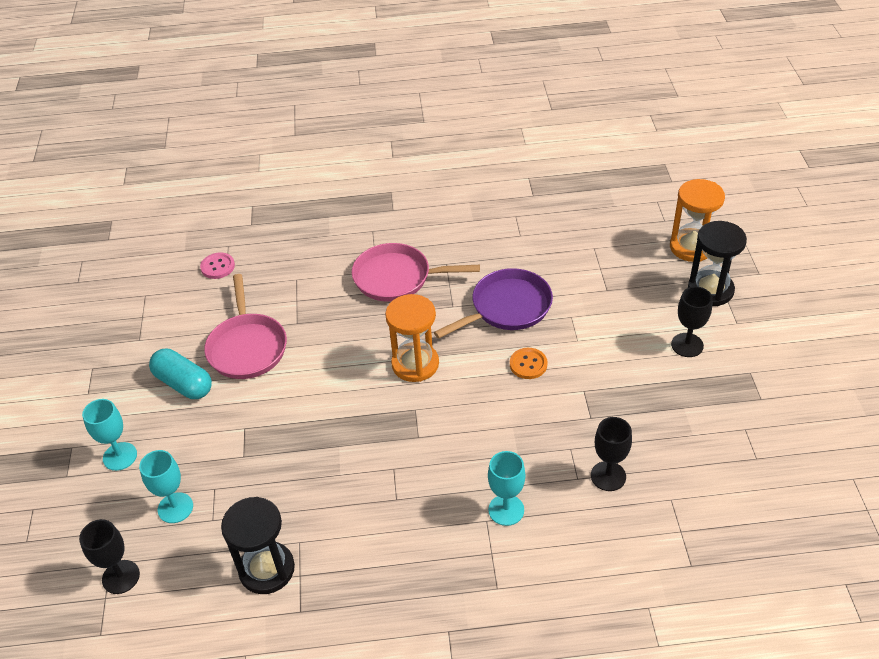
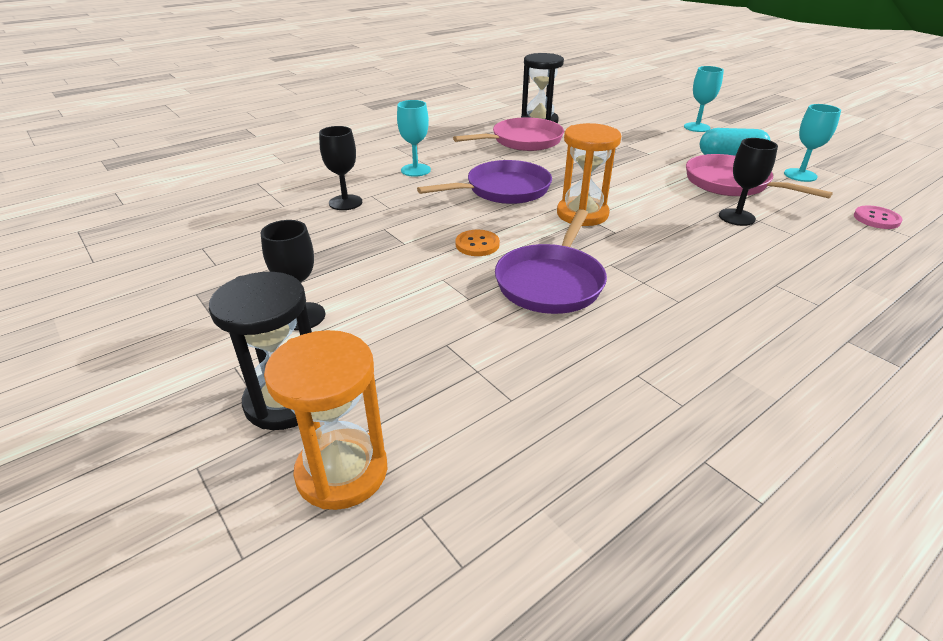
camera: 145 degrees right, 10 degrees down
(121, 577) = (610, 104): black goblet -> black goblet (736, 217)
(175, 508) = (626, 123): turquoise goblet -> turquoise goblet (800, 175)
(397, 278) = (705, 268): pink pan -> pink pan (523, 141)
(447, 429) = (503, 190): none -> purple pan

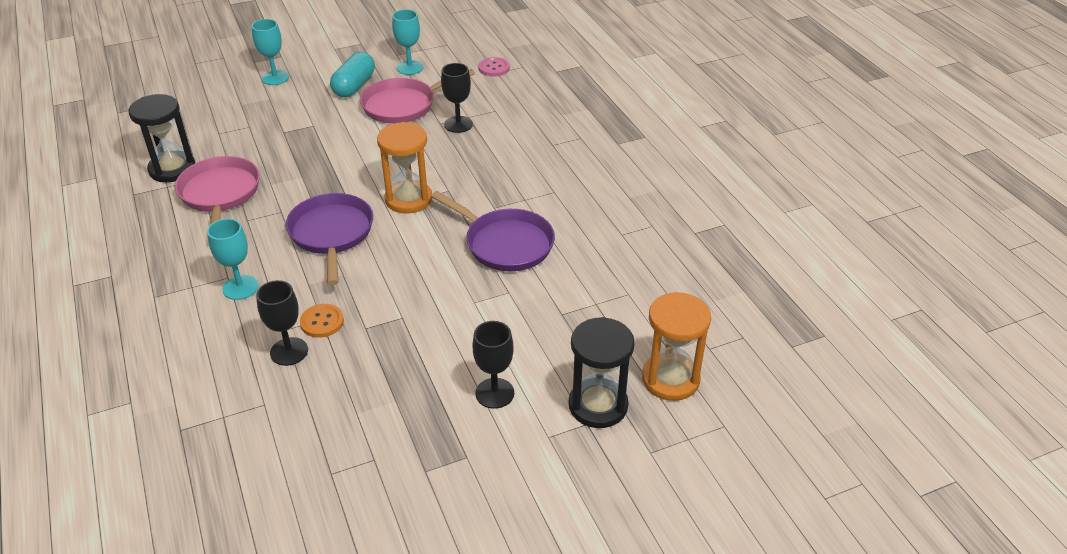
camera: 75 degrees left, 5 degrees up
(477, 244) = (428, 272): orange button -> orange button (322, 322)

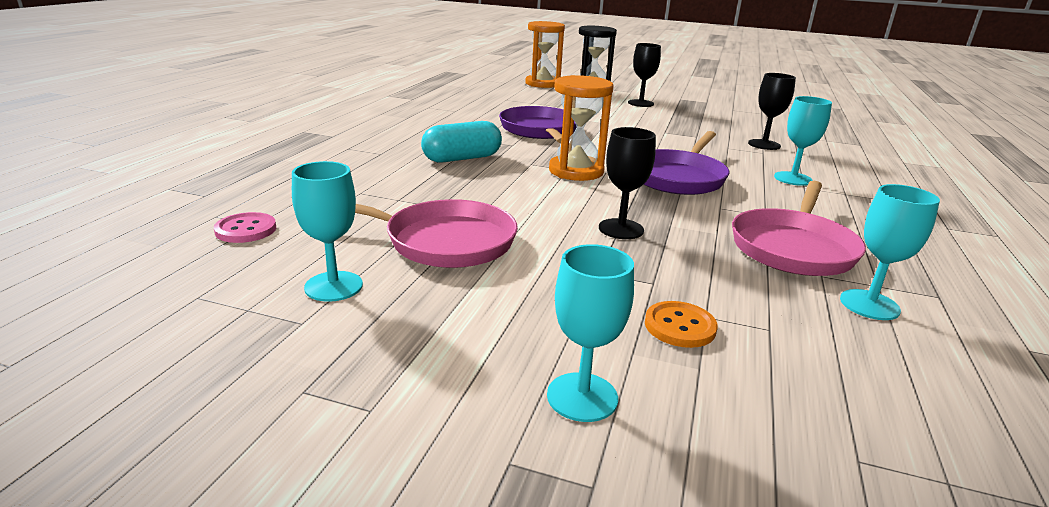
camera: 140 degrees left, 15 degrees down
(172, 169) = (869, 305): black hourglass -> turquoise goblet
(322, 322) = (728, 146): orange button -> orange button (680, 326)
(354, 86) = (462, 300): turquoise capsule -> turquoise capsule (462, 158)
(458, 124) = (424, 197): black goblet -> black goblet (621, 229)

